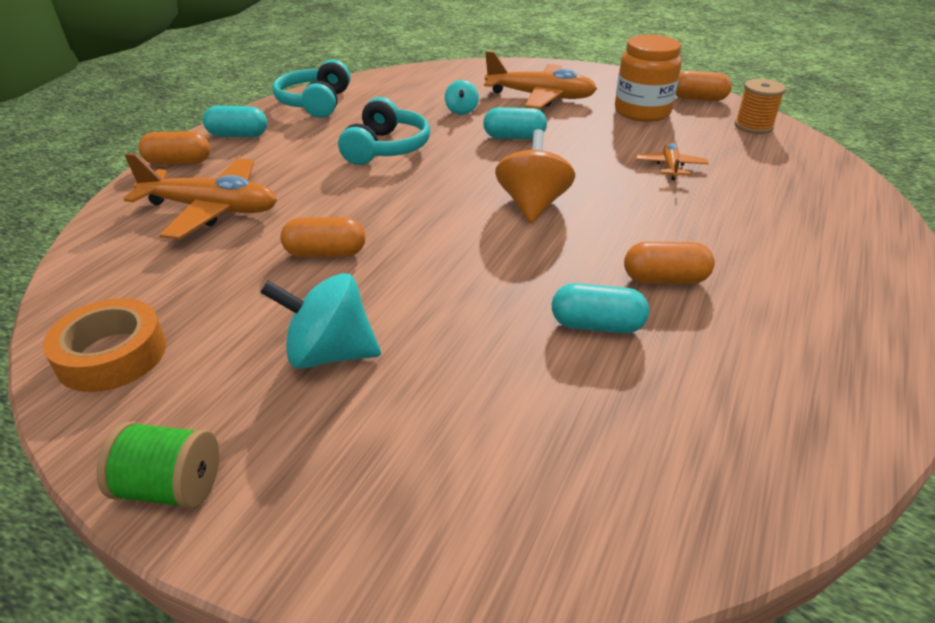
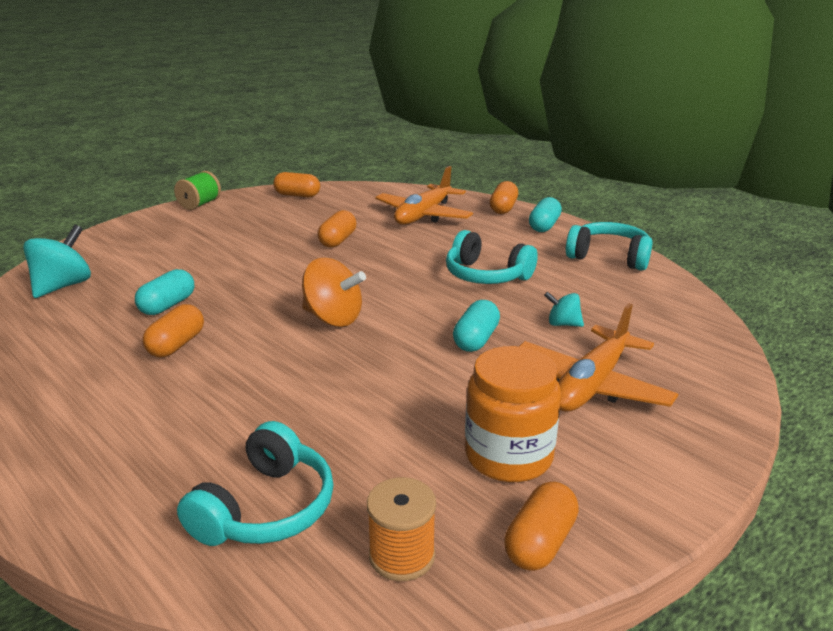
camera: 110 degrees right, 10 degrees down
(112, 355) = (297, 195): orange tape -> orange capsule
(329, 354) = (241, 234): turquoise spinning top -> turquoise spinning top (63, 286)
(670, 167) = (340, 417): orange plane -> none
(780, 169) = (265, 508): none -> turquoise headphones

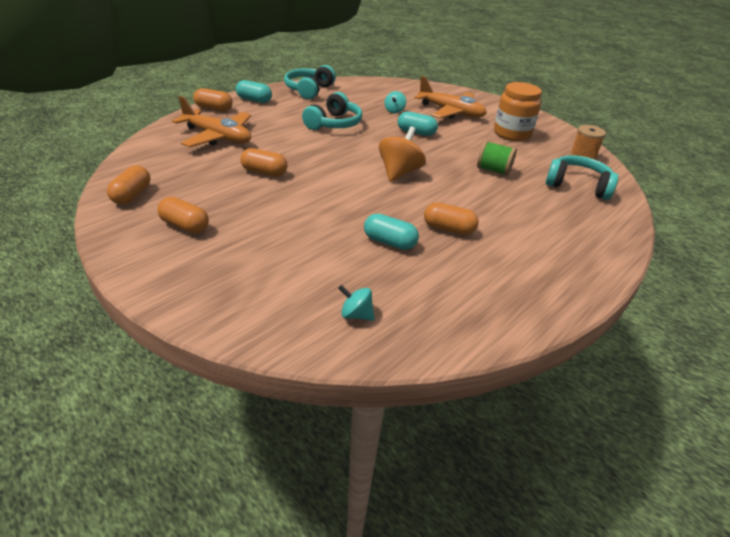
camera: 95 degrees left, 10 degrees up
(63, 286) = (356, 315): turquoise spinning top -> turquoise spinning top, size x0.55
(200, 204) = (129, 258): green spool -> green spool (493, 170)
(540, 542) = (558, 133): orange capsule -> orange capsule (185, 226)

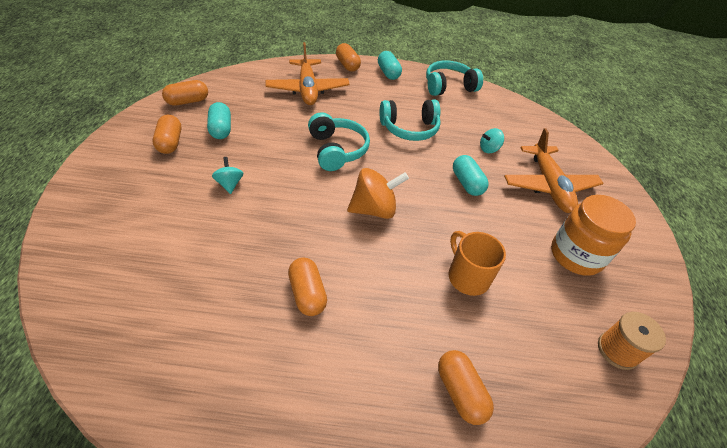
camera: 50 degrees right, 10 degrees up
(264, 172) = (282, 137): orange capsule -> orange capsule (460, 392)
(356, 315) = (117, 294): turquoise spinning top -> turquoise spinning top (230, 184)
(389, 242) = (245, 262): turquoise capsule -> turquoise capsule (221, 129)
(493, 170) = (467, 277): green spool -> orange mug
(577, 186) = (533, 375): turquoise headphones -> turquoise headphones (337, 150)

